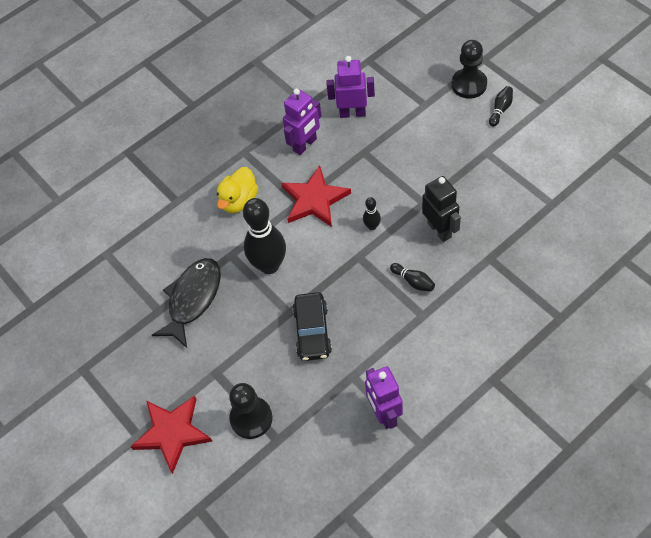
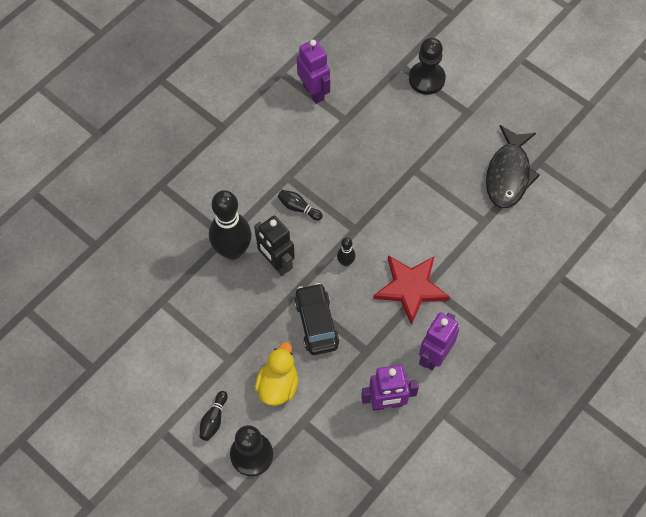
camera: 165 degrees right, 5 degrees up
(172, 433) = (491, 62): red star -> none
(239, 201) = (491, 281): yellow duck -> yellow duck (278, 385)
(269, 265) = (442, 213): black bowling pin -> black bowling pin (232, 250)
(312, 331) = (387, 154): black car -> black car (316, 323)

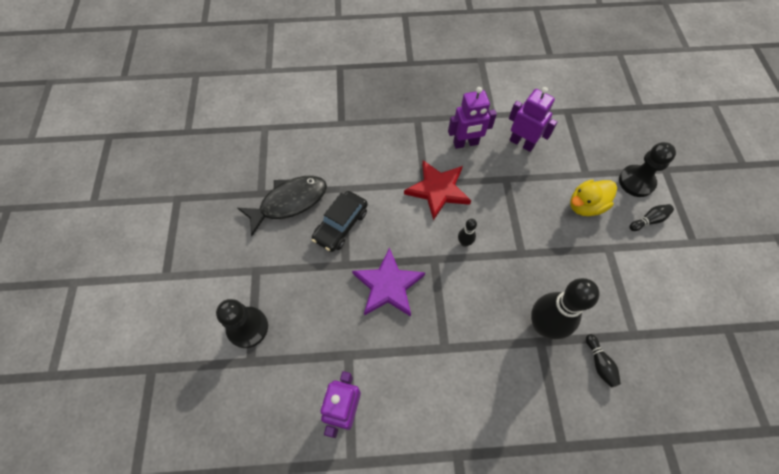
camera: 135 degrees left, 0 degrees up
(276, 263) = (516, 285): black robot -> none
(298, 208) = (460, 313): black bowling pin -> black bowling pin (599, 363)
(316, 323) = (524, 221): black car -> black car (341, 225)
(367, 182) = (388, 285): none -> purple star

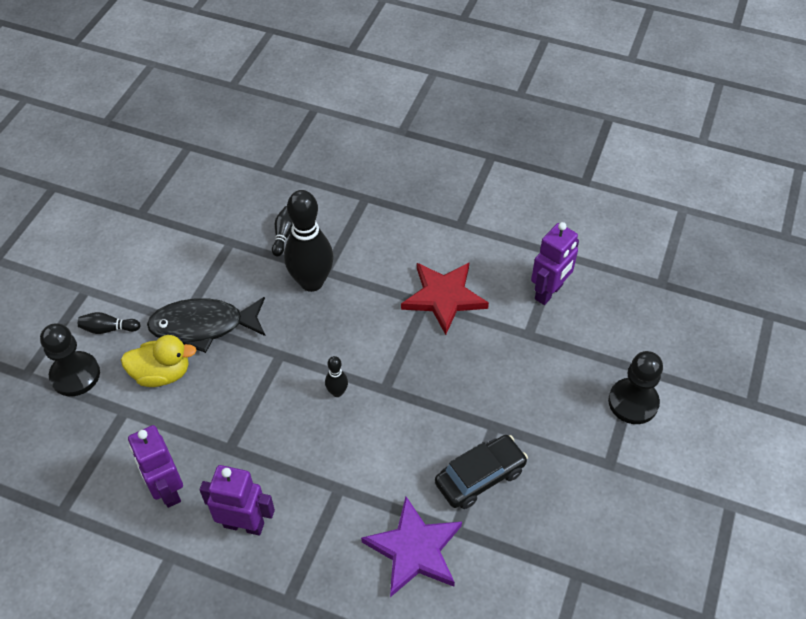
camera: 155 degrees left, 10 degrees down
(289, 202) = (539, 540): black fish -> black fish (203, 326)
(388, 285) = (453, 382): purple star -> purple star (414, 549)
(438, 190) = (327, 471): red star -> red star (444, 297)

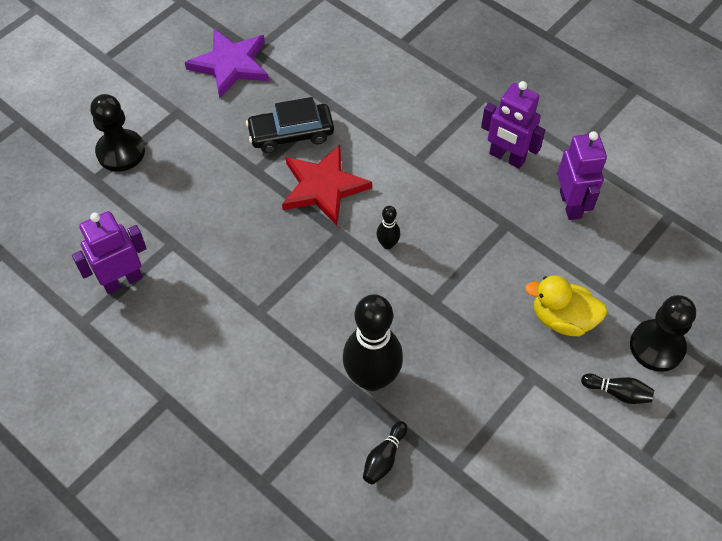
camera: 160 degrees left, 5 degrees up
(203, 326) = (509, 361): black fish -> none
(414, 549) = (371, 100): purple star -> purple star (231, 65)
(444, 297) = (235, 311): red star -> red star (323, 187)

